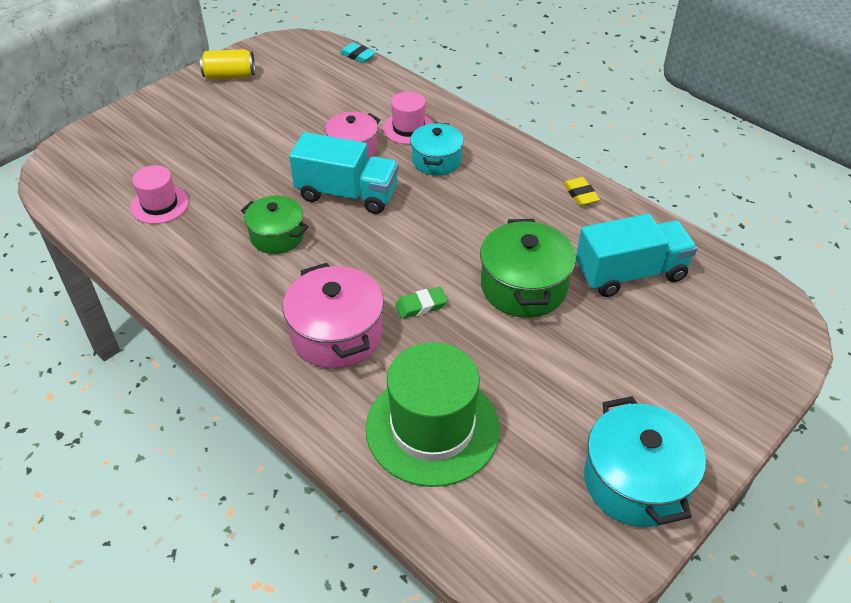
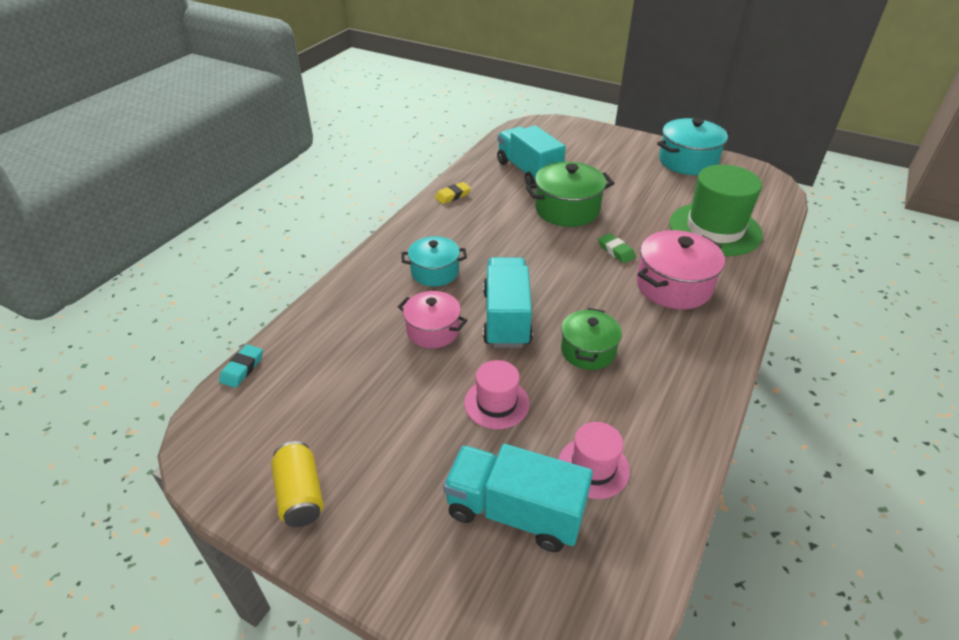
camera: 105 degrees left, 5 degrees down
(153, 159) = (515, 512): none -> turquoise truck
(408, 128) = (388, 298): pink hat -> pink hat (496, 403)

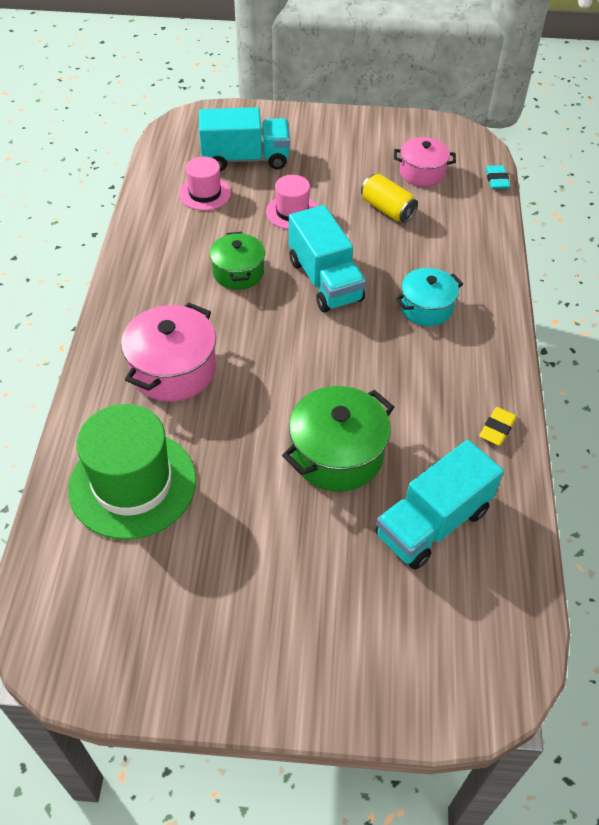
camera: 155 degrees right, 10 degrees up
(300, 495) = (379, 132): yellow can -> yellow can (387, 209)
(433, 330) = (380, 250): pink pot -> pink pot (422, 173)
(528, 171) = (432, 523): turquoise truck -> turquoise truck turned 105 degrees clockwise
(616, 251) = (250, 400): green eraser -> none
(688, 161) = (190, 657): turquoise pot -> none

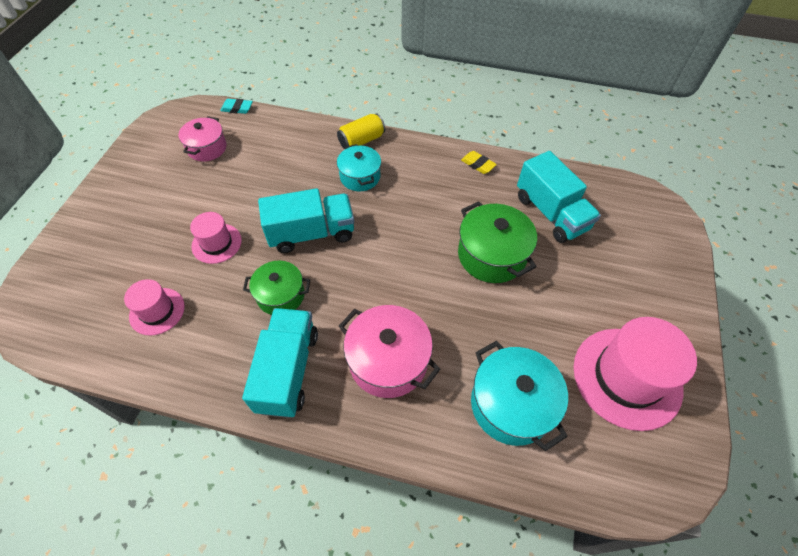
camera: 80 degrees left, 5 degrees up
(132, 484) = (511, 404): green hat -> turquoise pot
(178, 610) = (627, 377): none -> pink hat
(245, 159) = (121, 269): turquoise truck -> turquoise truck (288, 370)
(387, 209) = (242, 178): yellow can -> yellow can (361, 140)

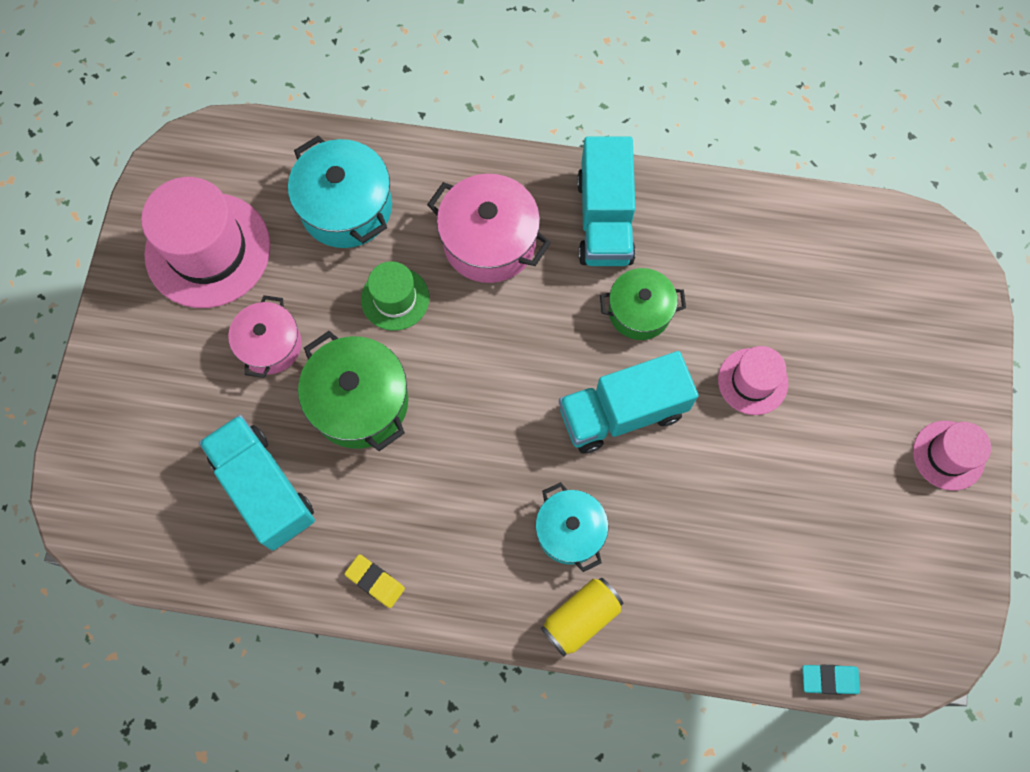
camera: 175 degrees right, 15 degrees up
(157, 311) = (788, 275): pink hat -> pink hat (948, 455)
(207, 148) = (843, 568): pink pot -> pink pot (270, 345)
(467, 323) = (395, 298): none -> green hat

